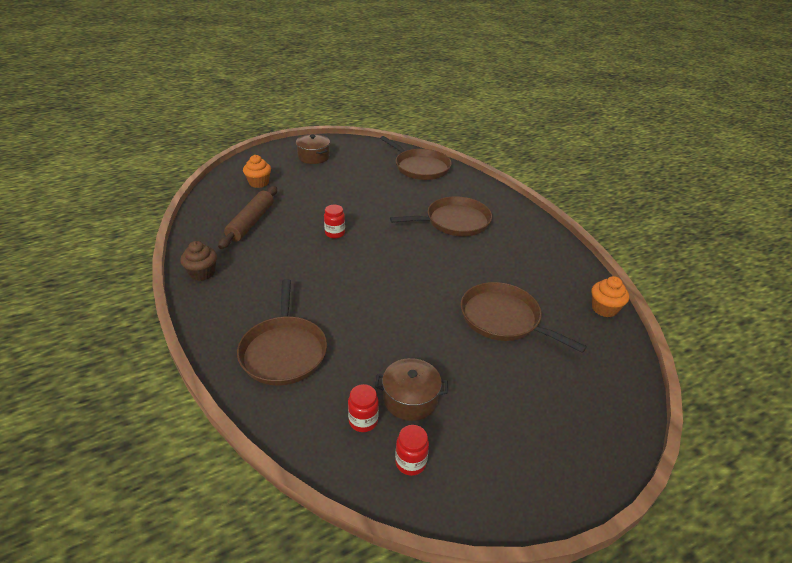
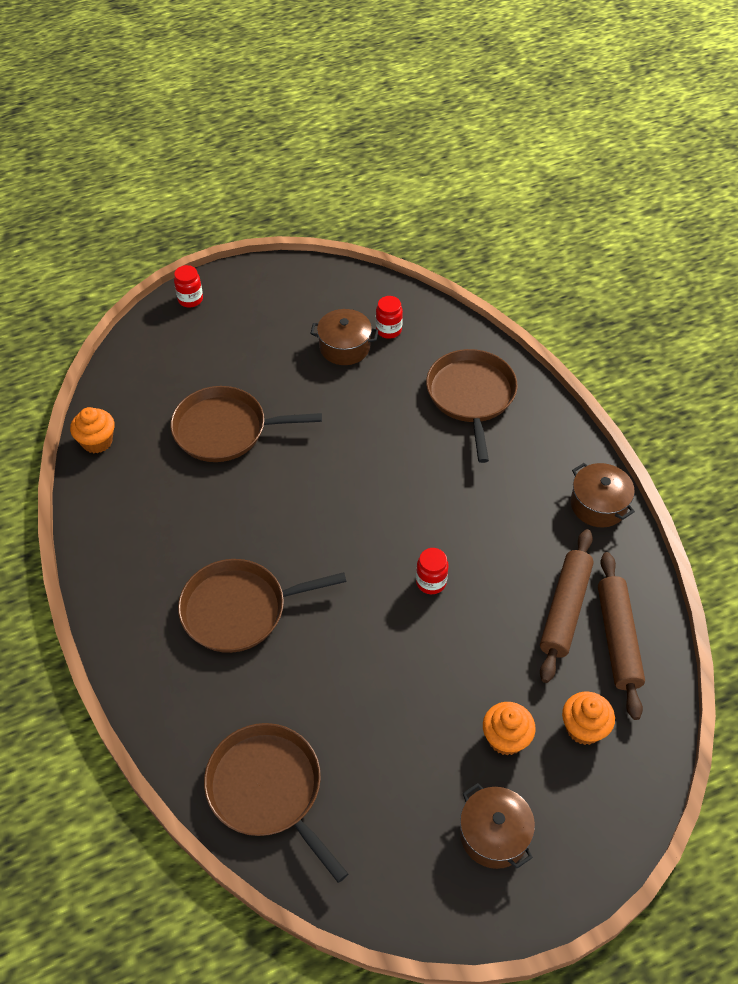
camera: 175 degrees left, 15 degrees up
(202, 273) = (598, 505): brown cupcake -> brown pot
(223, 211) = (617, 639): none -> brown rolling pin
(301, 180) = (506, 738): none -> orange cupcake
(410, 462) = (350, 300): red jar -> red jar (190, 299)
(503, 319) = (225, 430): brown pan -> brown pan turned 135 degrees clockwise

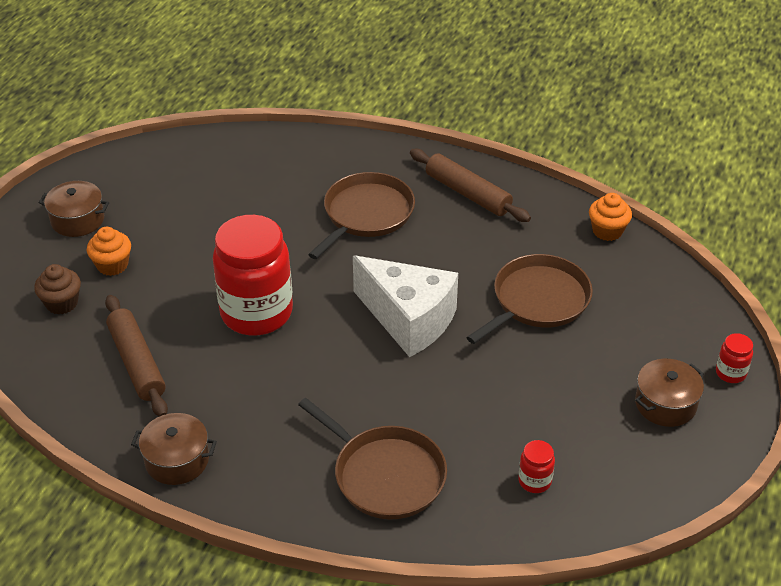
camera: 135 degrees right, 10 degrees down
(268, 790) = (235, 158): brown pan -> none
(328, 485) = (409, 320): none -> white cheese
(344, 347) = (548, 434): brown pot -> brown pot (665, 404)
(431, 582) = (256, 313): red jar -> red jar, size x2.46
(583, 728) = (62, 303): orange cupcake -> brown cupcake
(617, 639) = (79, 371): brown rolling pin -> brown rolling pin (468, 193)

